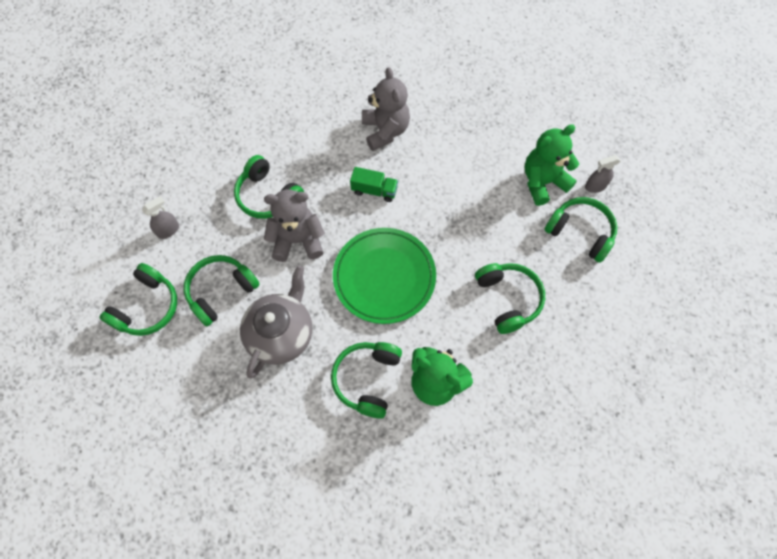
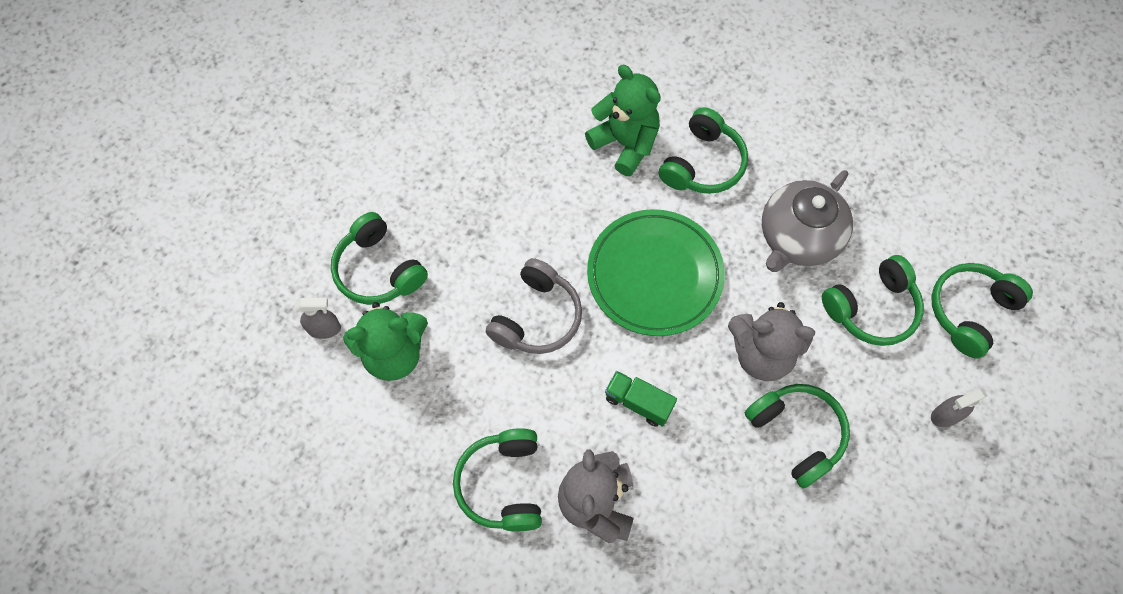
camera: 165 degrees left, 0 degrees up
(458, 227) = (537, 317): none -> grey headphones
(508, 299) = (507, 210): green headphones -> green headphones (502, 484)

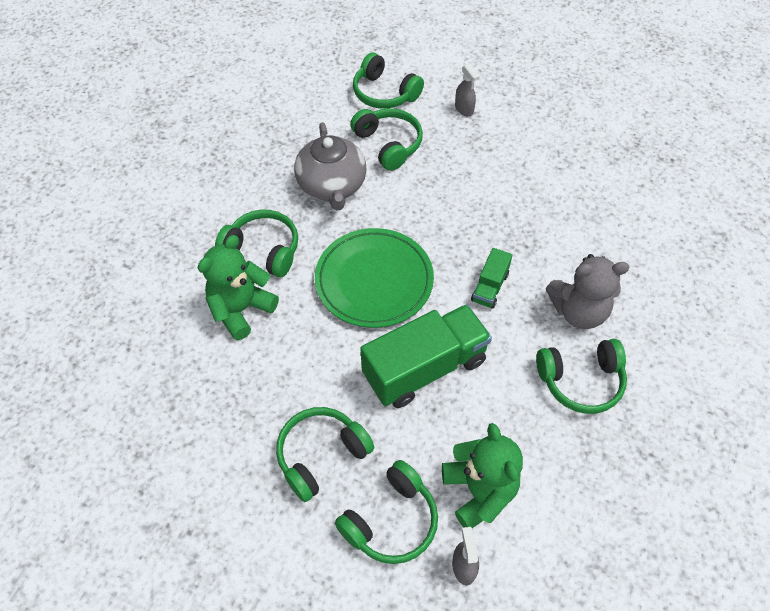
camera: 95 degrees left, 10 degrees down
(537, 317) = (424, 368): grey headphones -> green truck
(761, 354) = (434, 208): grey teddy bear -> none
(797, 434) = (494, 188): green headphones -> green headphones (321, 455)
(798, 238) = (332, 186): grey teapot -> grey teapot turned 45 degrees clockwise

